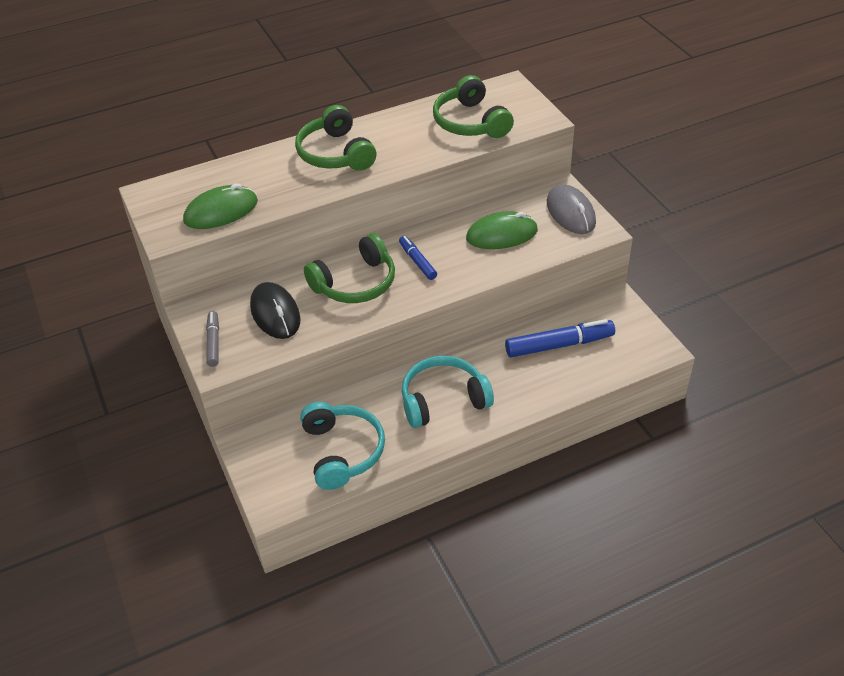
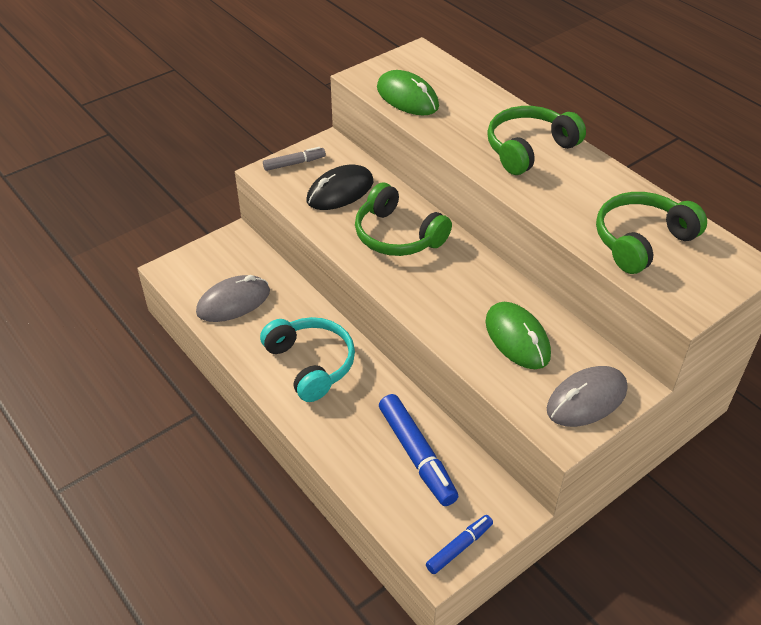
camera: 75 degrees right, 0 degrees up
(342, 451) = (233, 302): turquoise headphones -> grey mouse
(417, 261) = (445, 275): blue marker -> blue marker (459, 547)

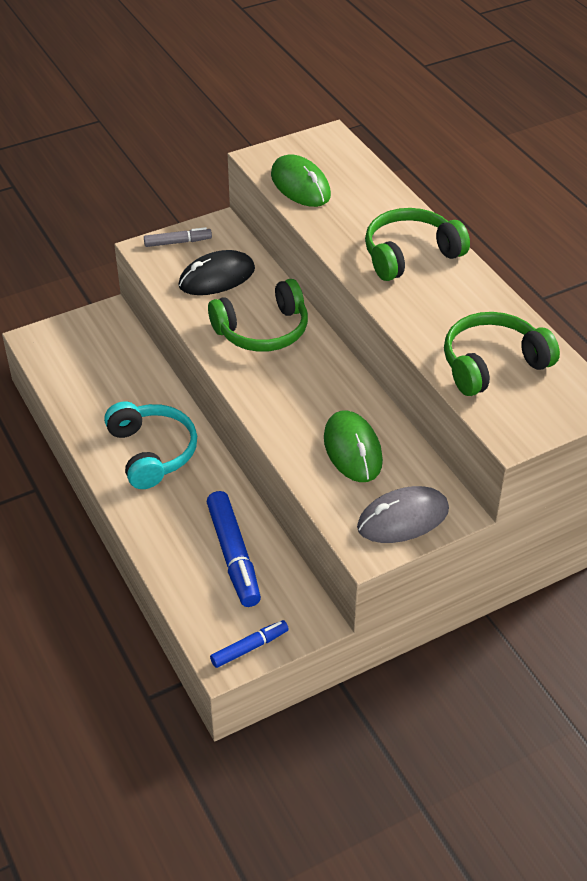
camera: 10 degrees right, 0 degrees up
(233, 302) = (90, 380): grey mouse -> none
(397, 235) = (263, 330): green headphones -> green headphones turned 75 degrees counterclockwise

